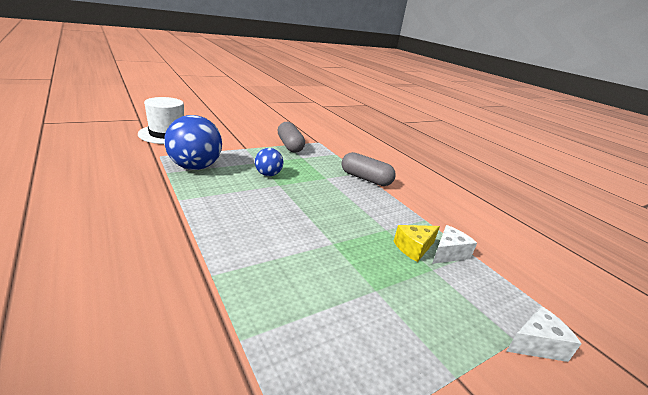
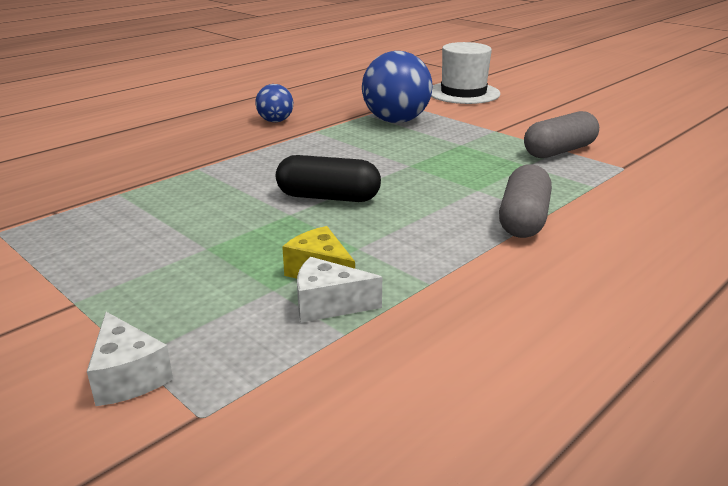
camera: 80 degrees right, 0 degrees up
(268, 174) = (430, 155): blue ball -> blue ball (275, 121)
(314, 223) = (328, 197): none -> black capsule
(448, 253) = (328, 305): white cheese -> white cheese turned 150 degrees clockwise

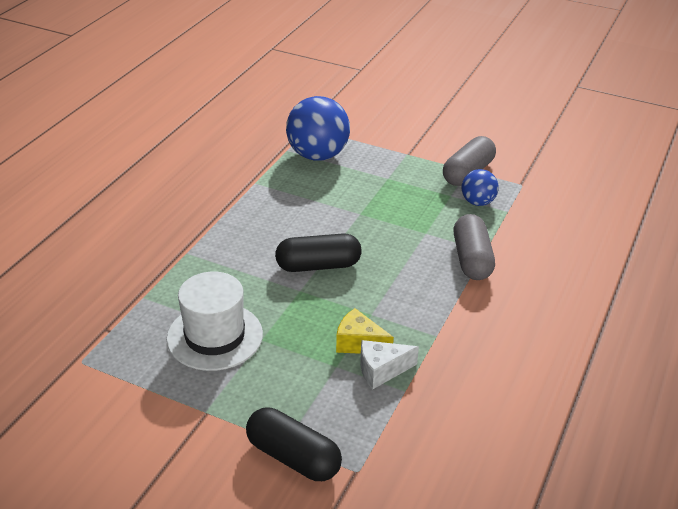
camera: 20 degrees left, 10 degrees up
(128, 376) = (293, 457): white cheese -> black capsule
(275, 121) = (210, 175): blue ball -> blue ball (477, 202)
(463, 93) = (356, 102): white hat -> white hat (215, 336)

